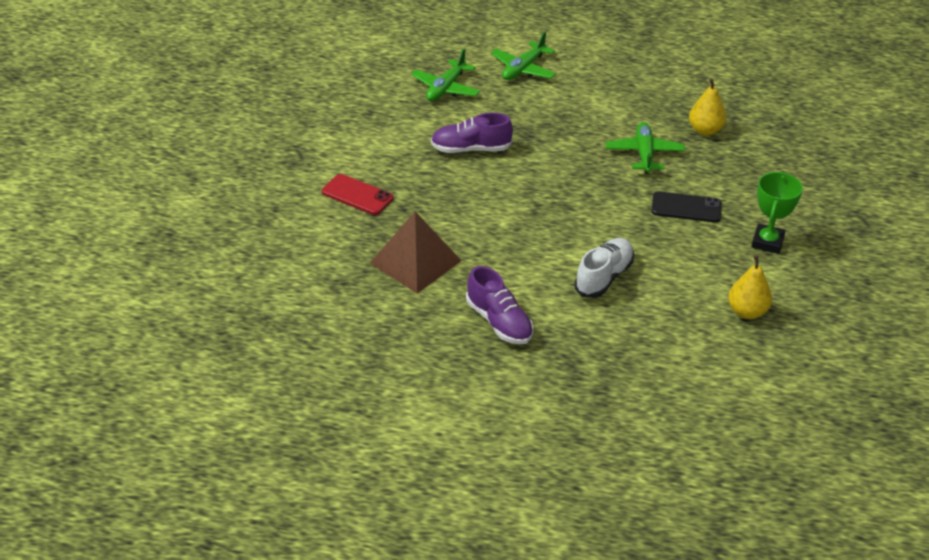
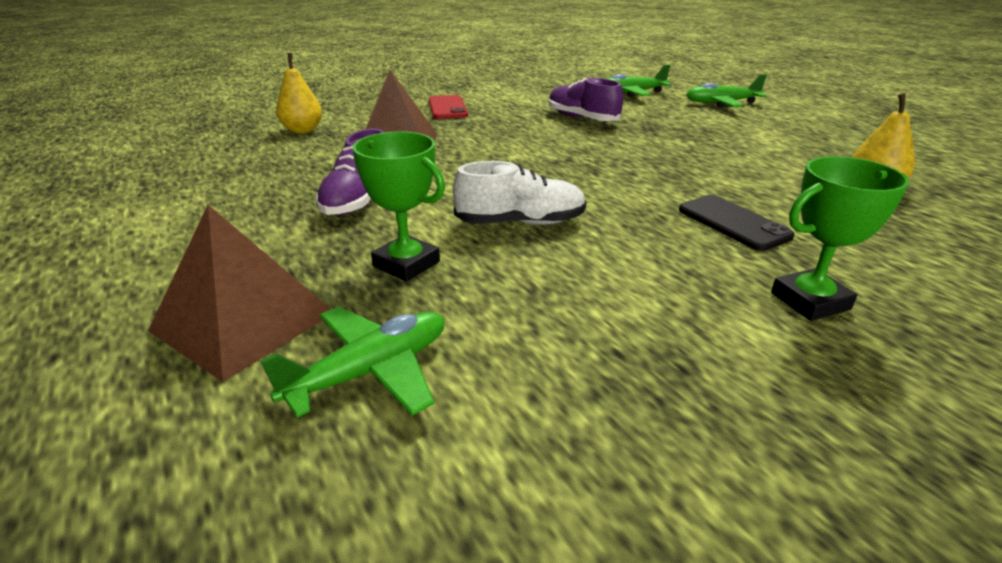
camera: 50 degrees right, 10 degrees down
(606, 341) = (406, 264): none -> green trophy
(607, 417) = (243, 321): none -> brown pyramid
(644, 154) = (754, 174): green plane -> green plane (370, 371)
(747, 311) = (637, 347): yellow pear -> yellow pear (303, 130)

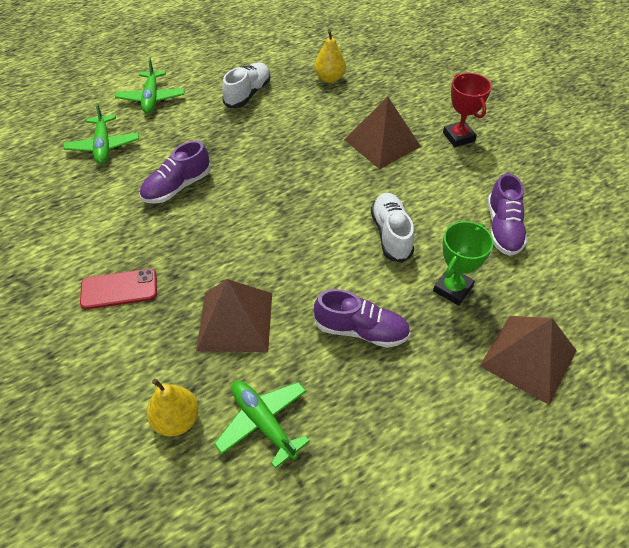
camera: 90 degrees left, 20 degrees up
(370, 371) = (551, 291): green plane -> green plane (263, 422)
(543, 329) = (503, 228): none -> purple shoe
(733, 223) = (382, 142): black phone -> brown pyramid
(774, 140) = (248, 94): none -> white shoe
(810, 301) = (458, 137): green trophy -> red trophy

